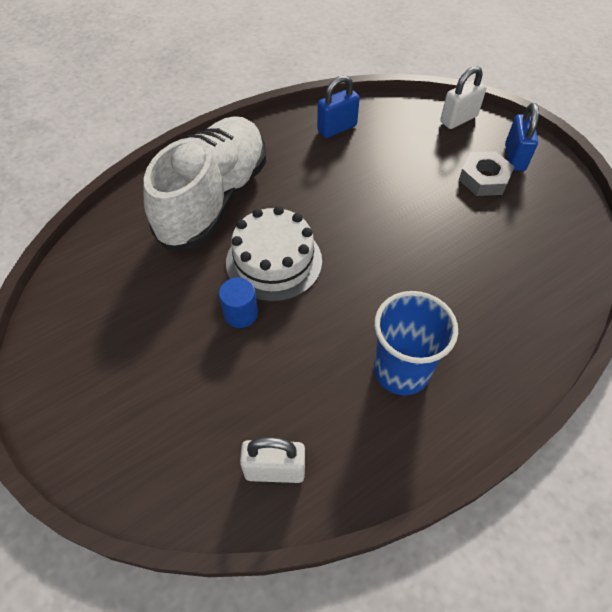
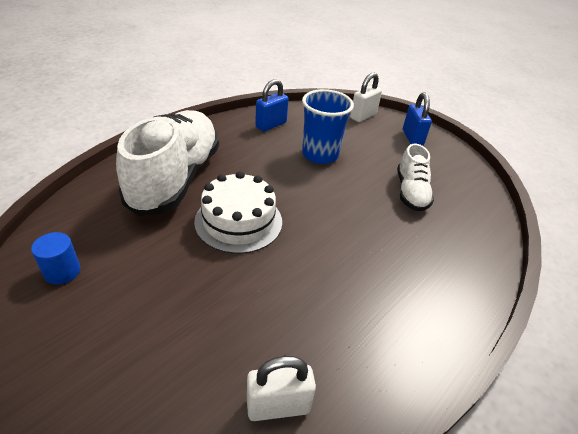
camera: 15 degrees left, 15 degrees down
(241, 313) = (216, 266): blue cylinder -> blue cylinder (62, 271)
(401, 370) = (374, 298): blue cup -> blue cup (320, 155)
(484, 178) = (394, 152): grey nut -> none
(486, 239) = (411, 192): none -> white shoe

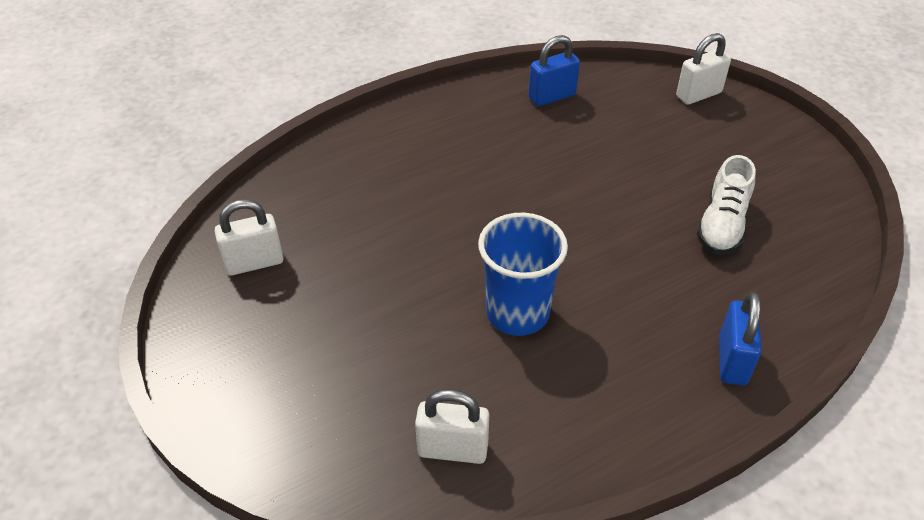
camera: 20 degrees right, 5 degrees up
(62, 271) = (254, 263): blue cylinder -> white padlock
(175, 178) = (402, 163): white shoe -> none
(238, 221) = (467, 233): white cake -> none
(320, 155) = (608, 151): blue cup -> blue cup (517, 313)
(412, 138) = (763, 139): blue padlock -> blue padlock (732, 360)

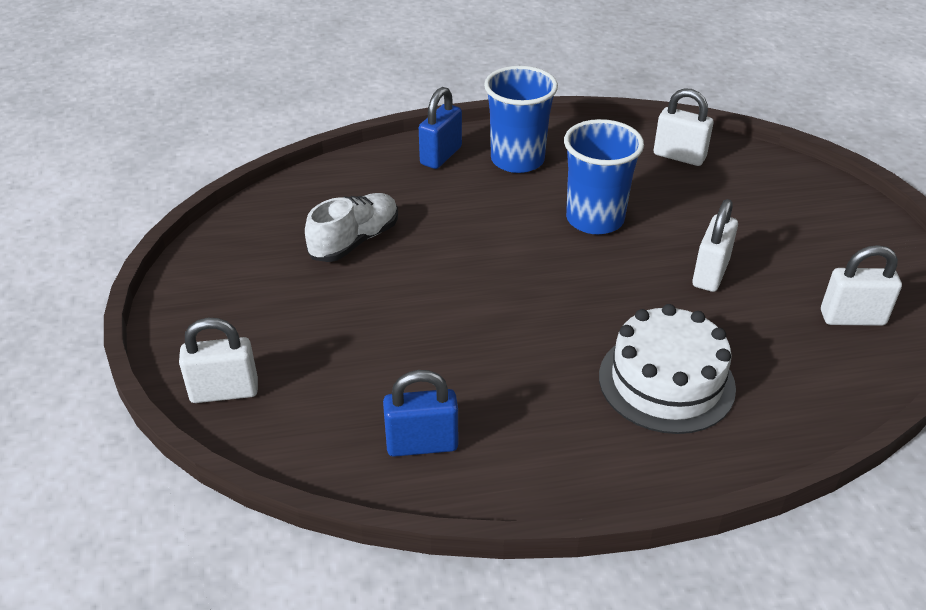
camera: 160 degrees left, 5 degrees down
(386, 276) = (710, 273): none -> white padlock
(406, 171) = (666, 381): none -> white cake
(643, 380) = (517, 160): none -> blue cup

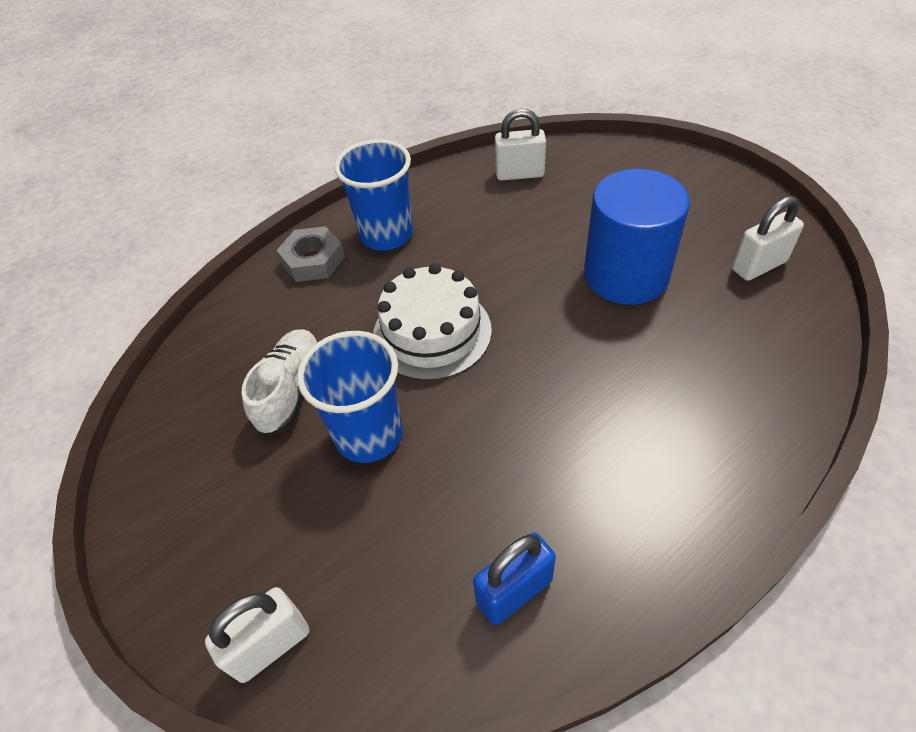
camera: 25 degrees left, 10 degrees up
(441, 156) = (313, 260): blue padlock -> grey nut
(595, 219) = (495, 265): blue cup -> blue cup (369, 435)
(666, 381) = (671, 400): white cake -> white cake (432, 332)
(710, 273) = (626, 275): white padlock -> blue cylinder

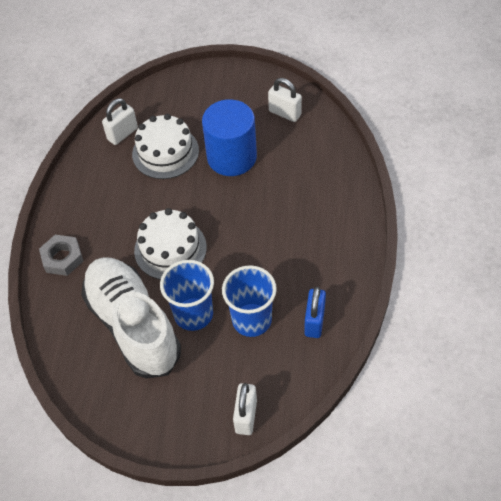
camera: 45 degrees left, 5 degrees up
(291, 390) = (133, 325): white shoe -> white shoe, size x1.95
(386, 235) = (87, 216): blue cup -> blue cup (251, 320)
(547, 220) = (165, 152): none -> white cake
(758, 266) = (285, 113): white padlock -> white padlock turned 75 degrees counterclockwise

